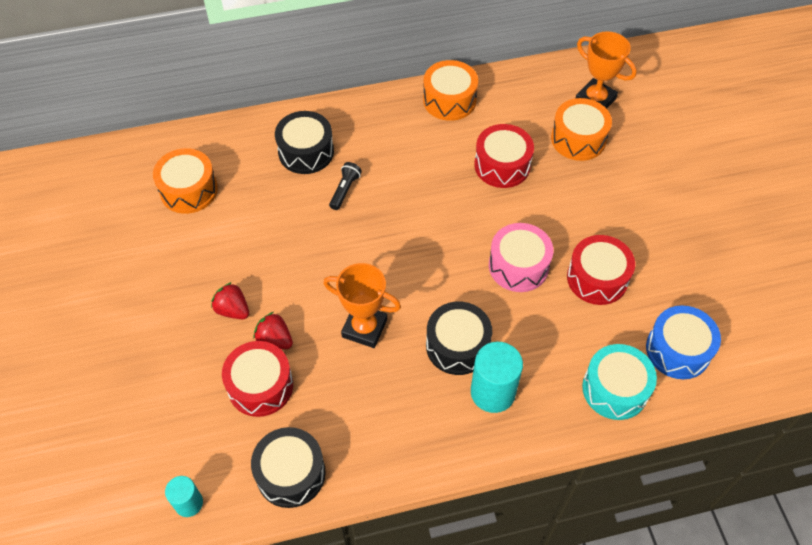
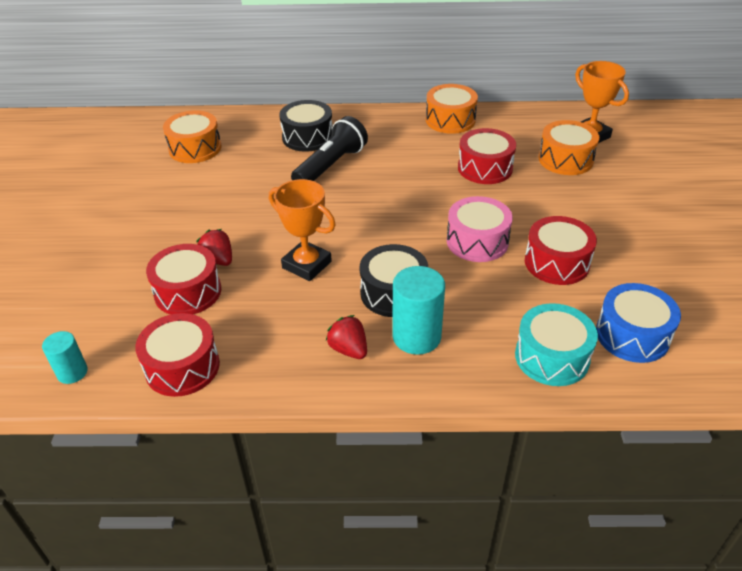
camera: 15 degrees right, 15 degrees down
(233, 310) = (191, 232): red strawberry -> red strawberry (348, 349)
(291, 473) = (182, 367): black drum -> red drum
(345, 190) = (331, 166): black flashlight -> black flashlight, size x1.95

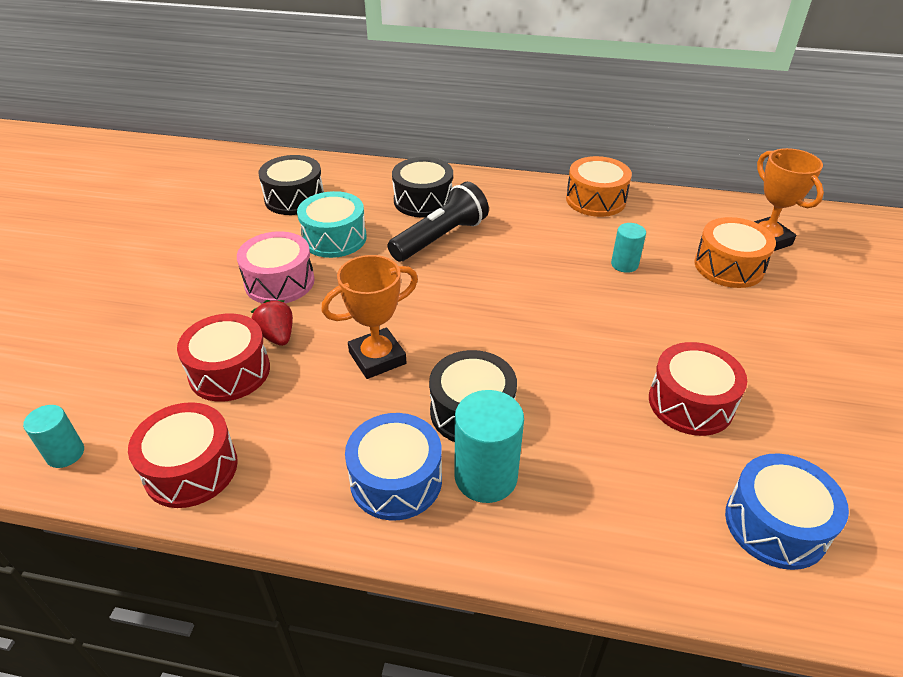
camera: 10 degrees right, 0 degrees up
(195, 148) = (294, 198): orange drum -> black drum
(307, 265) = (377, 358): orange trophy -> orange trophy turned 75 degrees counterclockwise
(348, 349) = (396, 480): red strawberry -> blue drum
(477, 241) = (593, 358): pink drum -> pink drum (279, 282)
(485, 168) = (624, 264): red drum -> turquoise cylinder
(552, 357) = (657, 537): turquoise drum -> turquoise drum (334, 238)

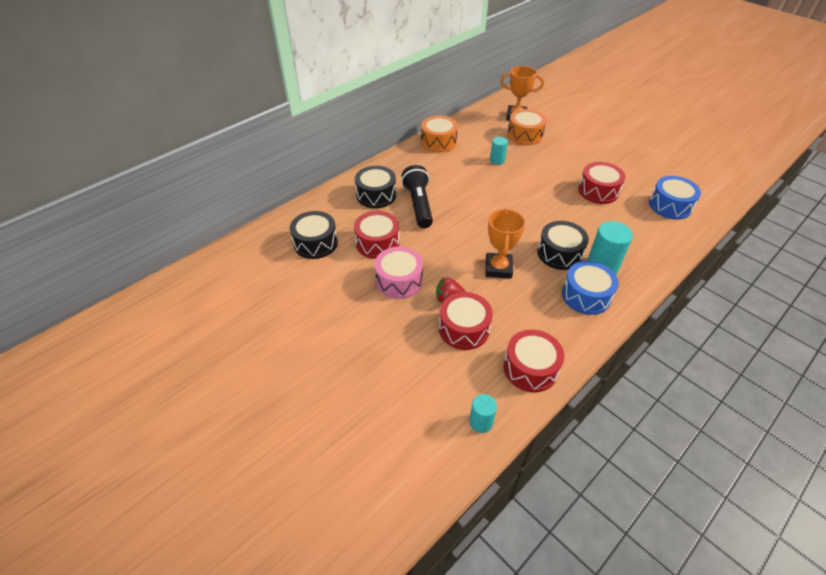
camera: 55 degrees left, 5 degrees up
(334, 238) = (377, 243): turquoise drum -> red drum

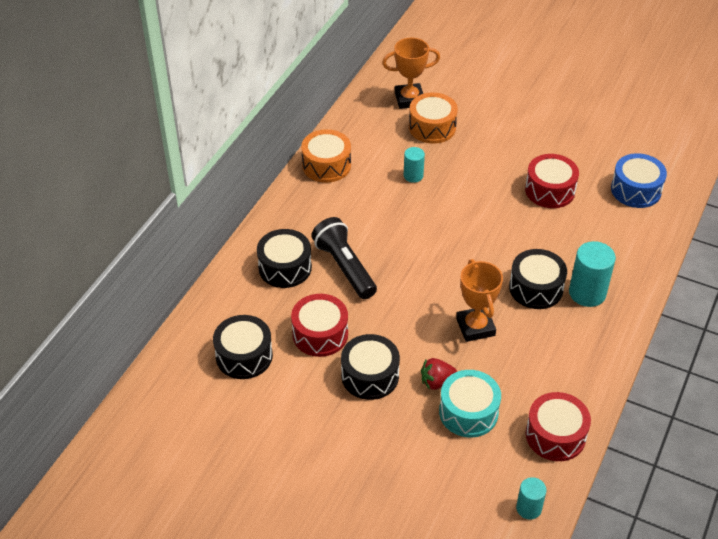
camera: 20 degrees left, 0 degrees up
(399, 281) = (370, 376): pink drum -> black drum
(464, 329) = (468, 412): red drum -> turquoise drum
(586, 296) = (582, 333): blue drum -> none

